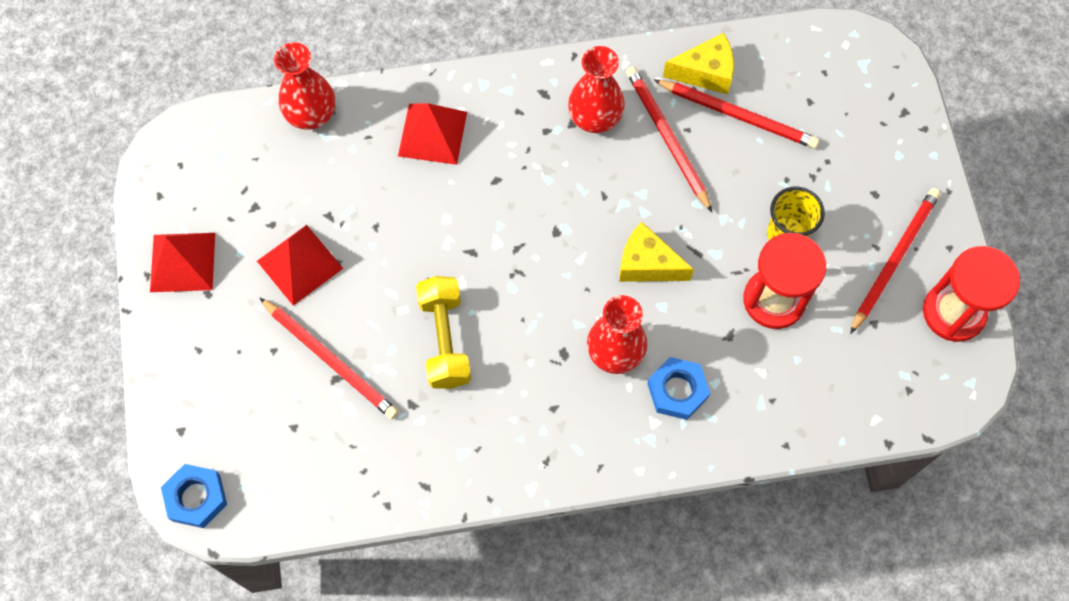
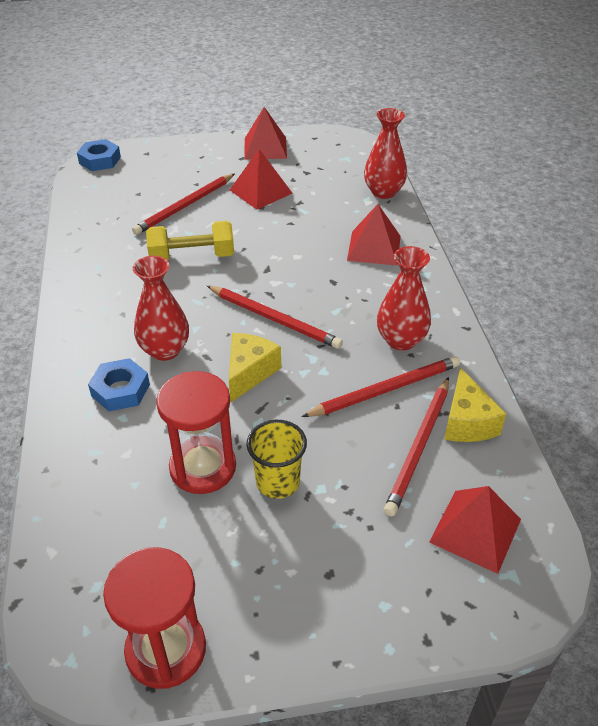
camera: 90 degrees right, 25 degrees down
(824, 83) = (475, 530): none -> red pyramid
(894, 259) = (242, 587): red pencil -> red pencil (274, 319)

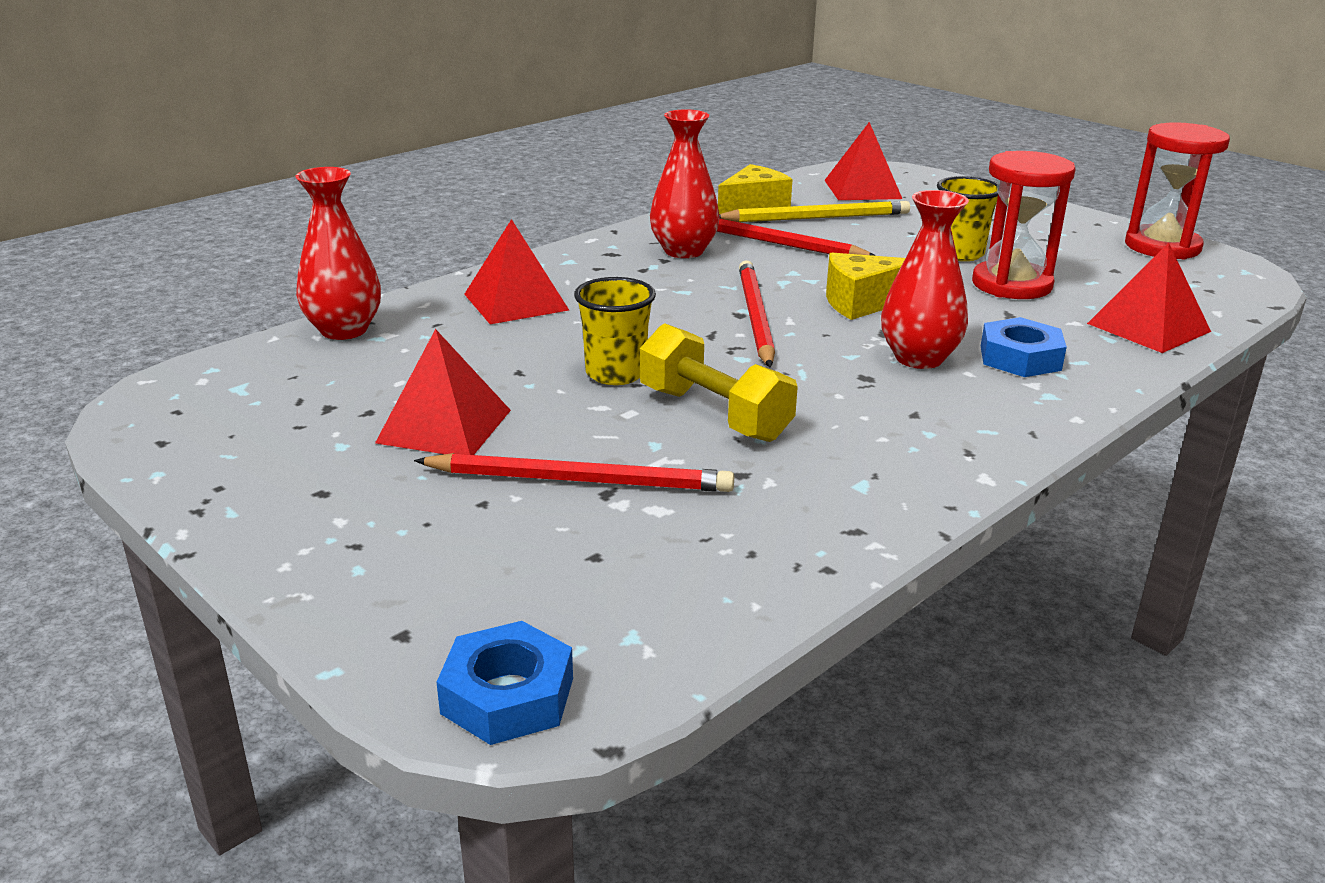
camera: 125 degrees left, 15 degrees down
(259, 246) = (615, 373): none -> yellow cup
(265, 148) = (252, 480): red pyramid -> red pyramid (1148, 327)
(419, 447) = (816, 218): red pencil -> yellow pencil

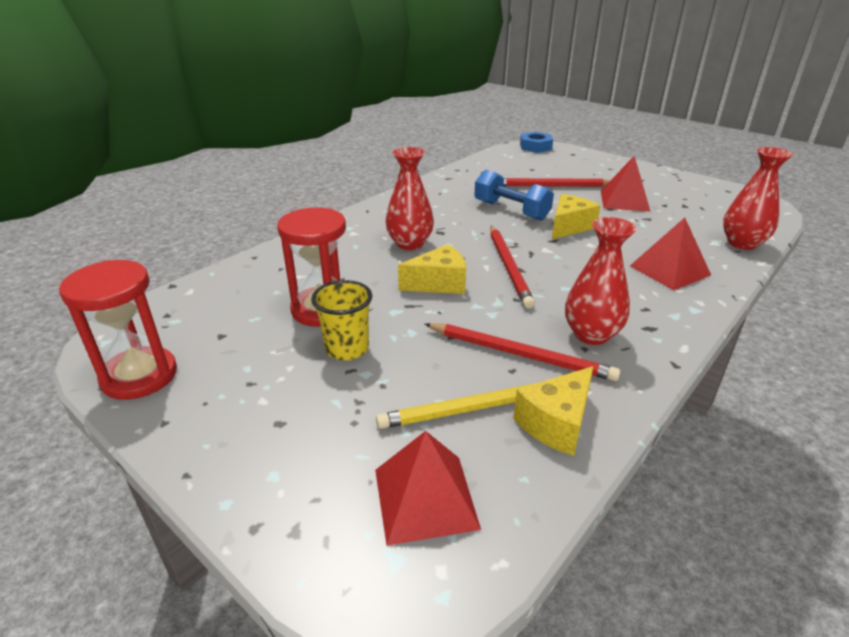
camera: 175 degrees right, 5 degrees up
(615, 373) = (569, 227): yellow cup -> yellow cheese
(714, 414) = (511, 211): yellow dumbbell -> blue dumbbell
(1020, 358) = (352, 247): blue nut -> none
(1148, 327) = (254, 274): red pyramid -> none

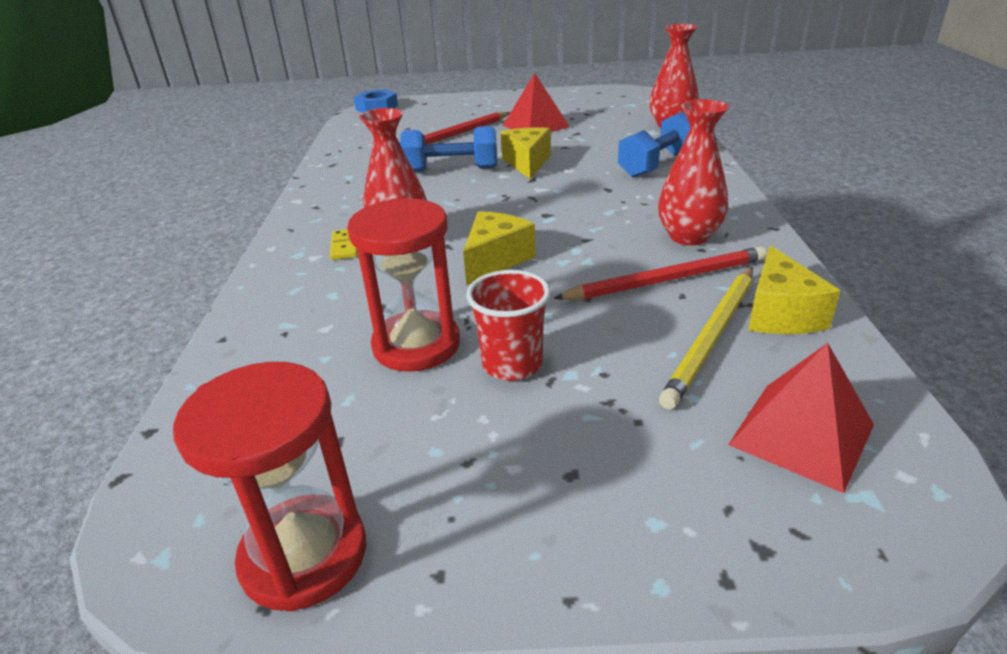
camera: 40 degrees left, 0 degrees up
(347, 349) = (512, 364): yellow cup -> red cup
(376, 234) = (345, 246): none -> yellow domino
(509, 267) = (534, 217): red pencil -> none
(669, 270) = (658, 164): red pyramid -> blue dumbbell

